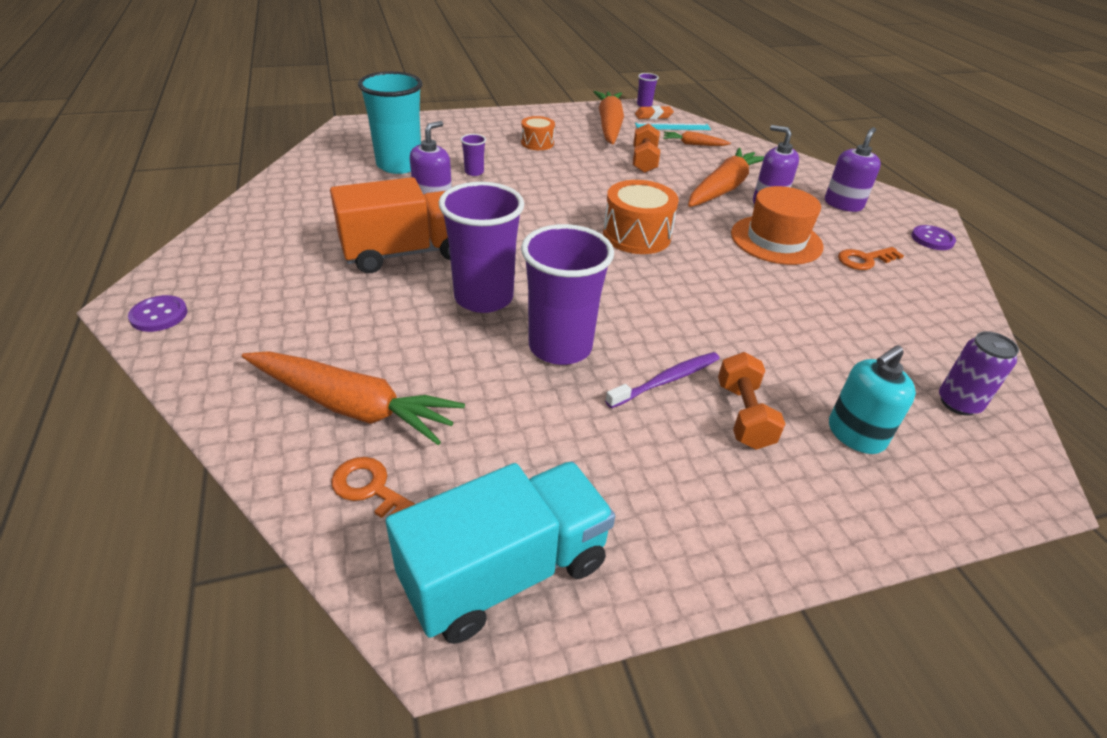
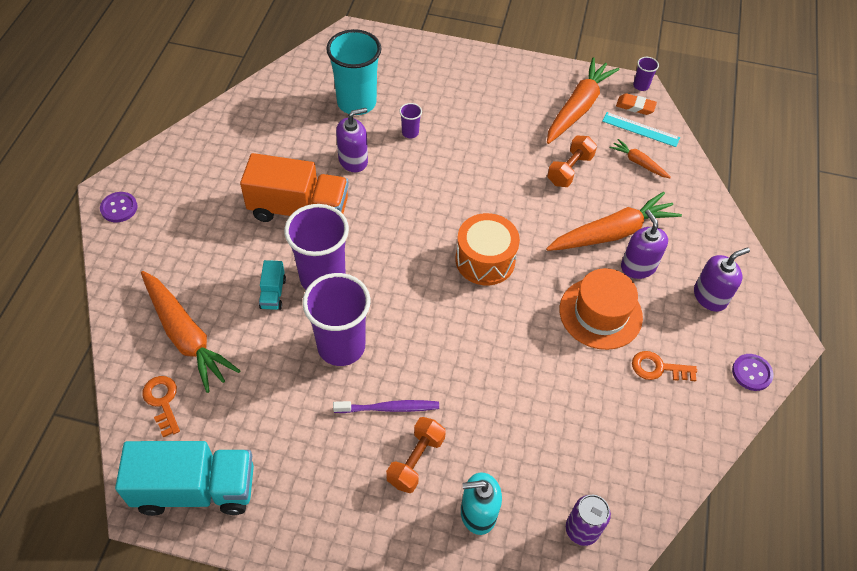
camera: 30 degrees right, 15 degrees up
(436, 328) = (273, 293): none -> turquoise truck
(537, 143) = (491, 111): orange drum -> none

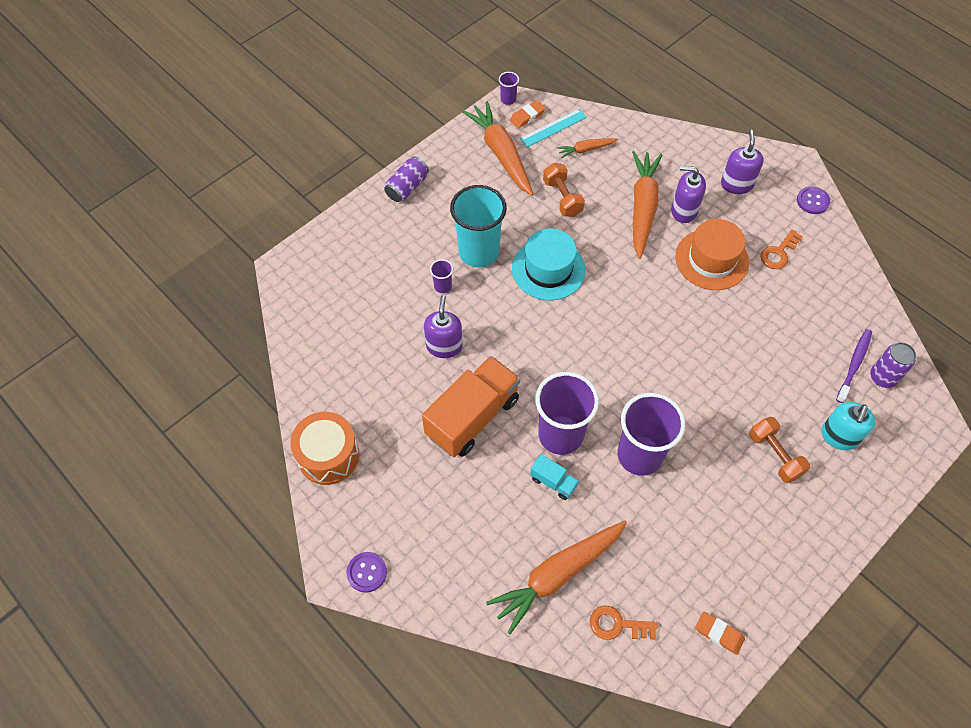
camera: 55 degrees left, 5 degrees up
(186, 336) = (557, 575): orange carrot -> orange carrot turned 150 degrees clockwise
(195, 489) = (719, 634): turquoise truck -> orange eraser
(356, 102) = (376, 308): turquoise cup -> turquoise cup (478, 252)
(389, 408) = (718, 449): purple toothbrush -> purple toothbrush (854, 364)
(485, 194) = (548, 269): none -> turquoise hat
(485, 260) = (616, 306): orange drum -> orange drum (328, 456)
(488, 66) = (407, 187): none -> purple can

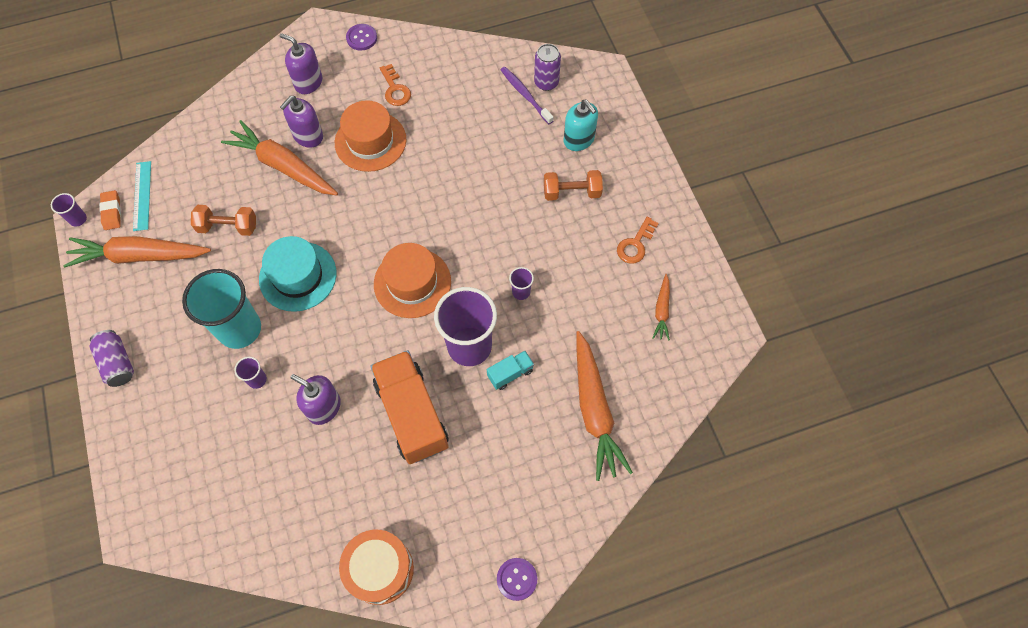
camera: 65 degrees left, 5 degrees up
(586, 150) = (188, 180): orange carrot -> orange carrot (662, 310)
(594, 359) = (412, 283): none -> orange hat
(617, 624) = (657, 383): orange key -> orange key (635, 244)
(639, 455) = (521, 292): purple cup -> purple cup, size x0.42
(719, 634) = (695, 310): orange eraser -> none

